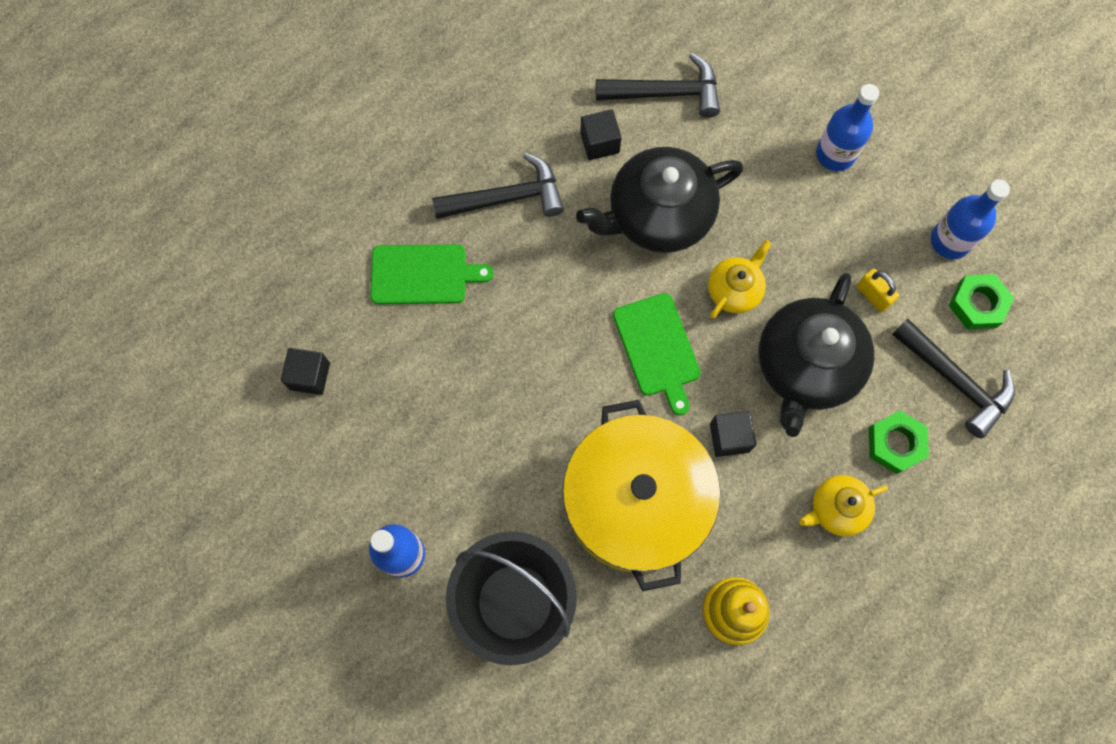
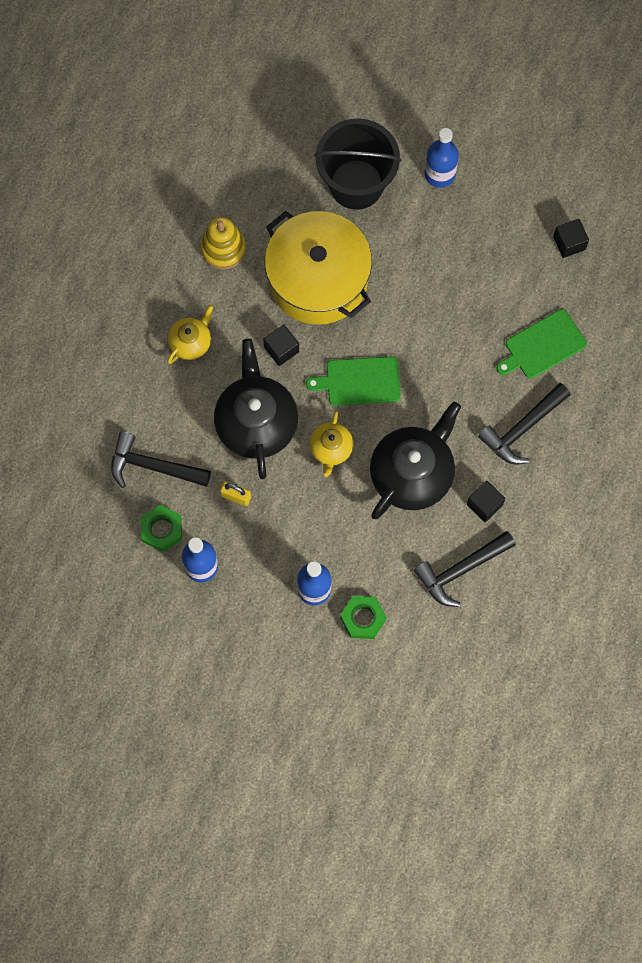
camera: 150 degrees right, 0 degrees up
(657, 348) = (359, 381): green cutting board -> green cutting board turned 45 degrees counterclockwise
(895, 444) = (173, 403): green nut -> green nut (363, 618)

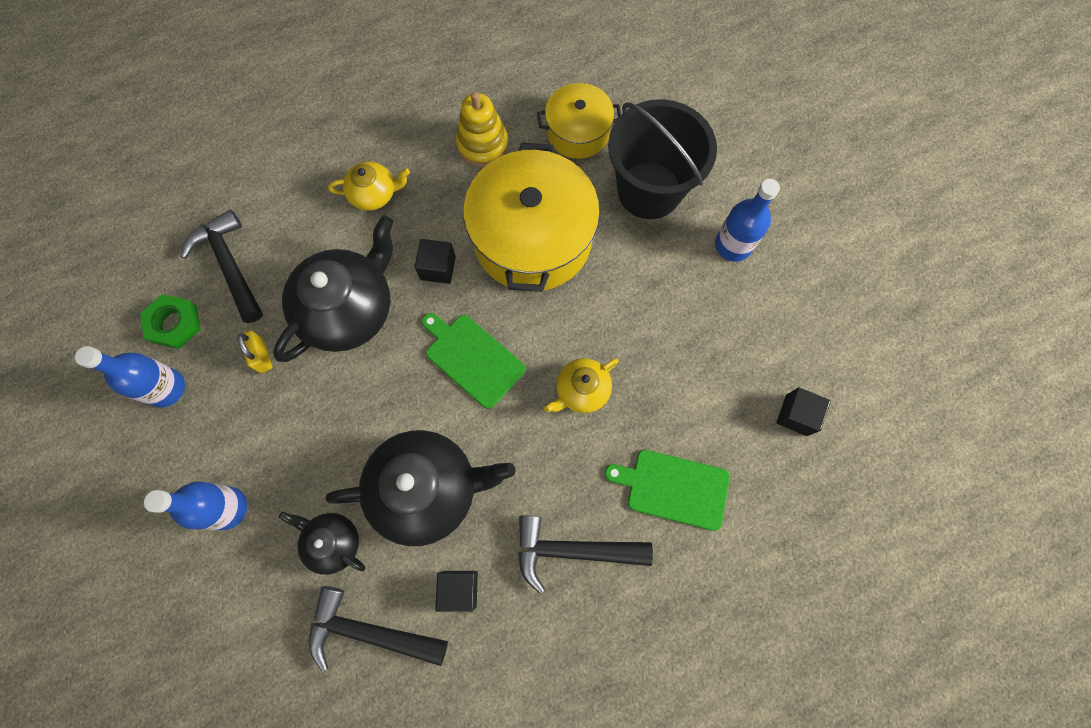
camera: 45 degrees right, 0 degrees up
(273, 186) = (578, 132): none -> yellow pot
(331, 449) = (383, 394): yellow teapot -> yellow teapot (581, 390)
(363, 618) = (235, 582): green nut -> none
(392, 548) = (333, 542): none -> black teapot

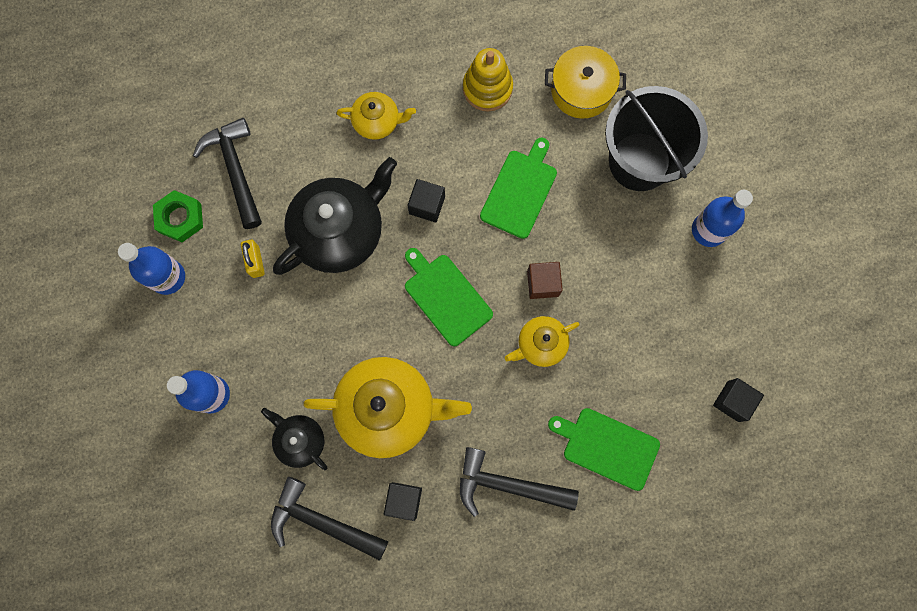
camera: 10 degrees right, 5 degrees up
(427, 489) = (388, 409): black teapot -> yellow teapot
(532, 238) = (520, 191): yellow pot -> green cutting board
(572, 327) = (542, 283): none -> brown cube

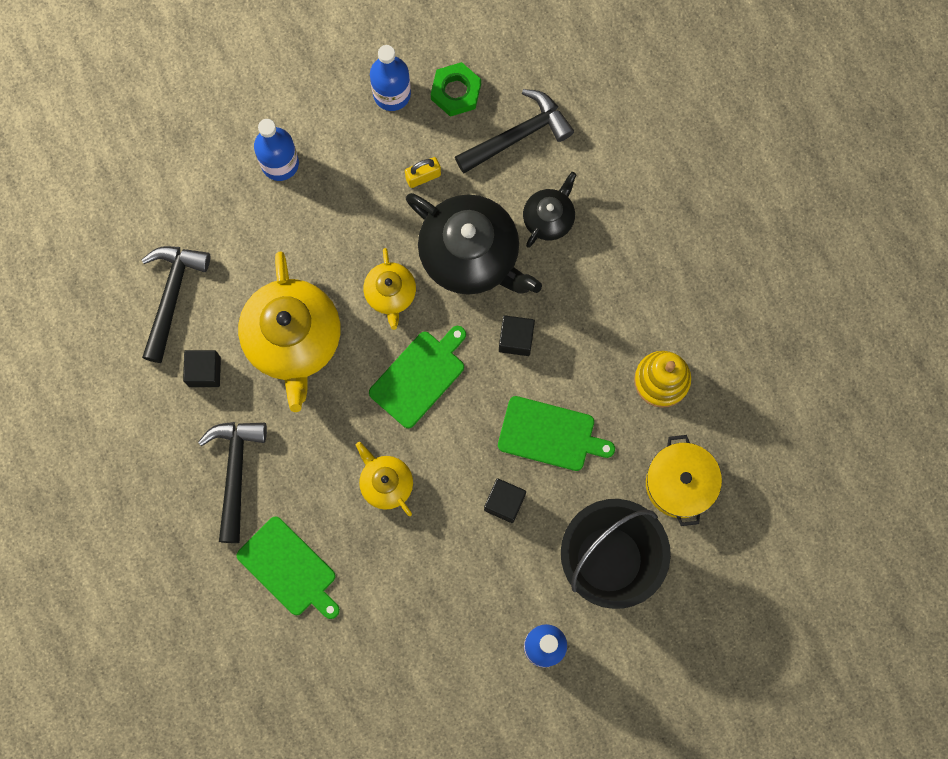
camera: 80 degrees right, 0 degrees up
(300, 440) = (248, 258): black teapot -> black teapot (549, 217)
(377, 122) = (600, 270): yellow teapot -> yellow teapot (390, 294)
(542, 283) = (451, 475): brown cube -> none
(607, 447) = (289, 569): green cutting board -> green cutting board turned 120 degrees clockwise
(733, 401) = (358, 696): black cube -> black cube (504, 502)

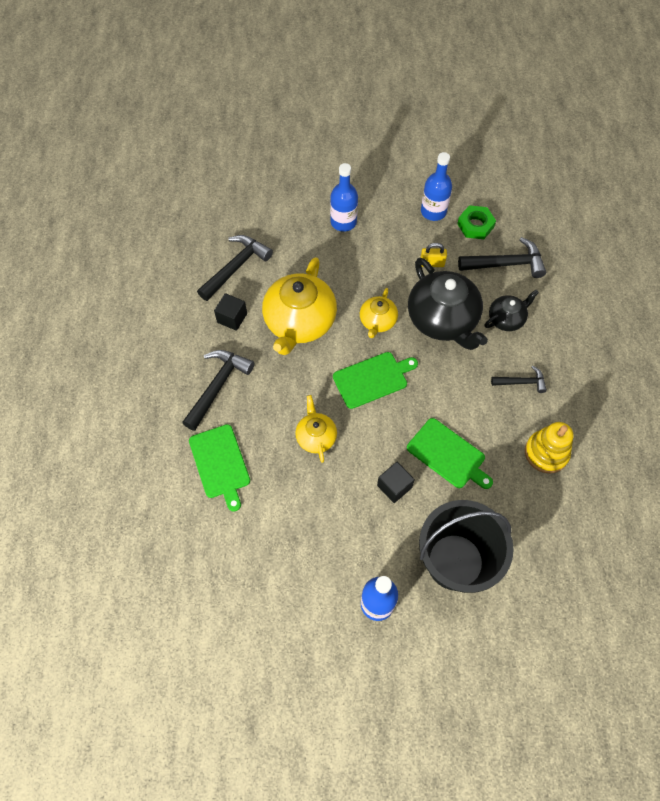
camera: 25 degrees right, 15 degrees down
(516, 339) = (451, 383): black cube -> none
(600, 299) = (521, 382): none -> black hammer
(680, 483) = (532, 531): yellow pot -> none

